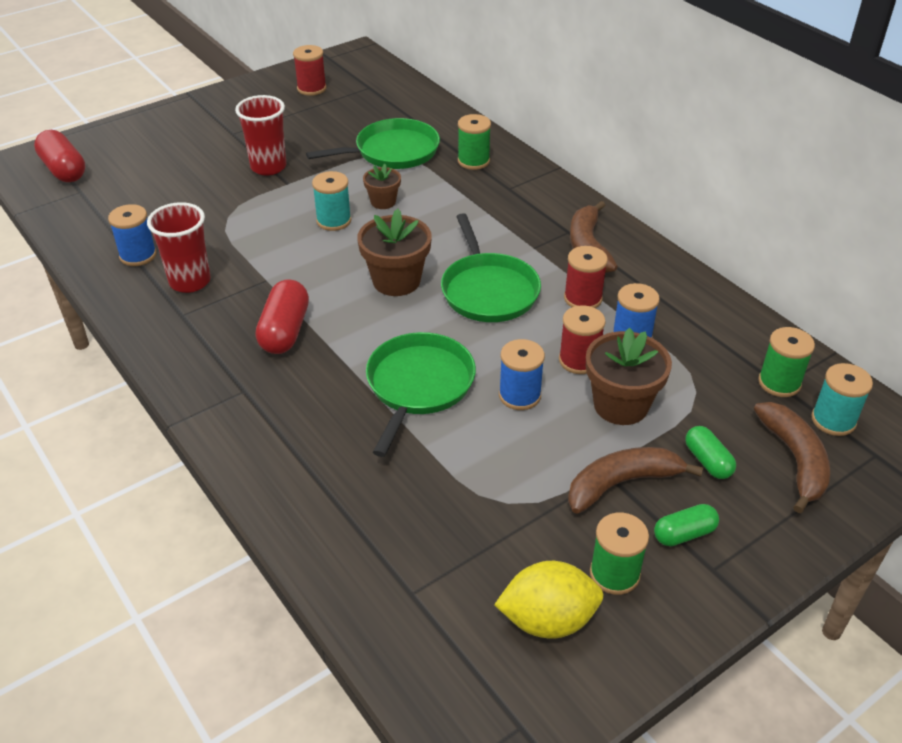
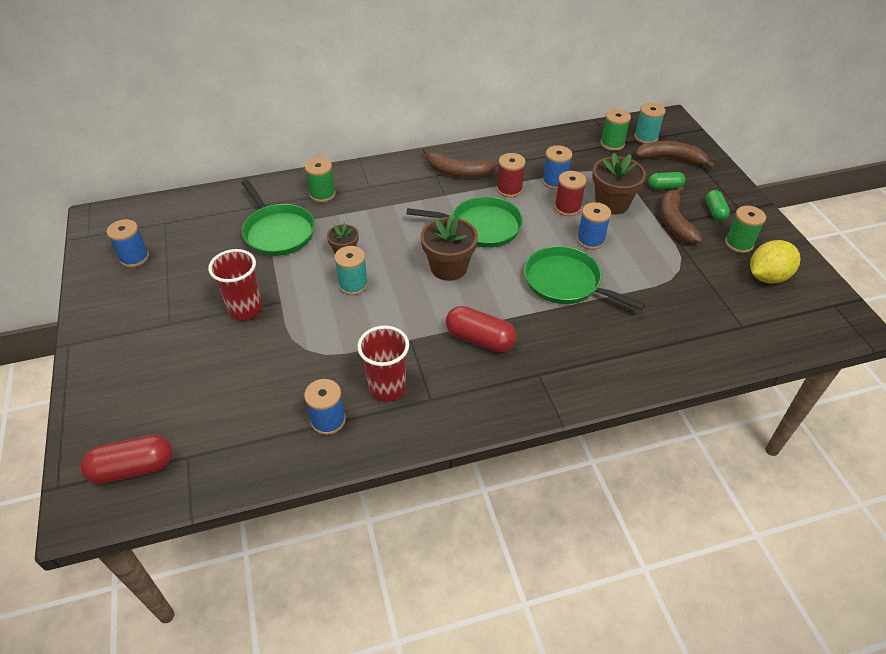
camera: 70 degrees left, 5 degrees up
(311, 88) = (134, 258): red spool -> blue spool
(392, 151) = (278, 232): green pan -> green pan turned 150 degrees clockwise
(547, 620) = (767, 277): yellow lemon -> yellow lemon turned 45 degrees clockwise

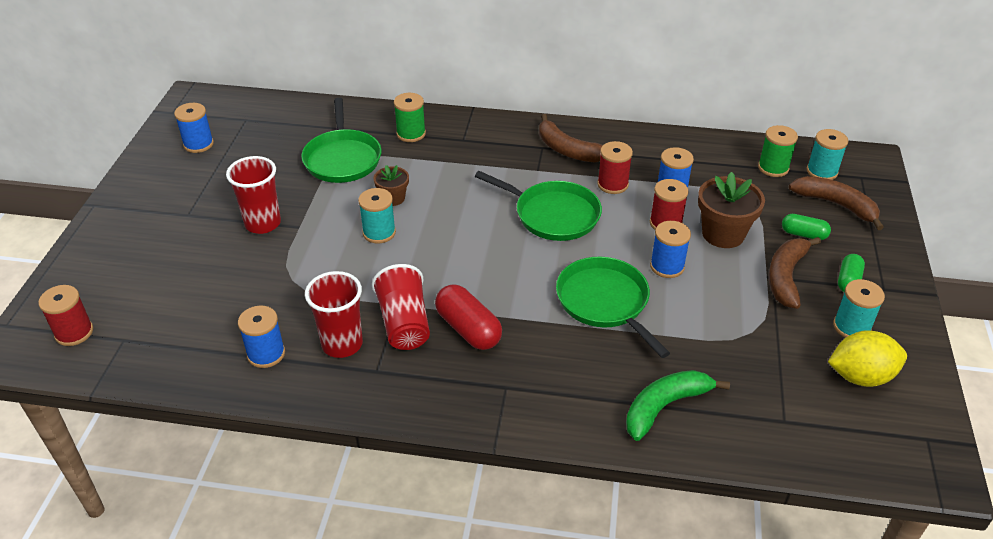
camera: 25 degrees right, 5 degrees down
(133, 468) = (74, 332): red capsule -> red spool
(426, 353) = (404, 323): none -> red cup
(448, 267) = (487, 246): brown flower pot -> none
(660, 346) = (665, 406): none -> green banana
(738, 244) = (851, 327): green spool -> turquoise spool

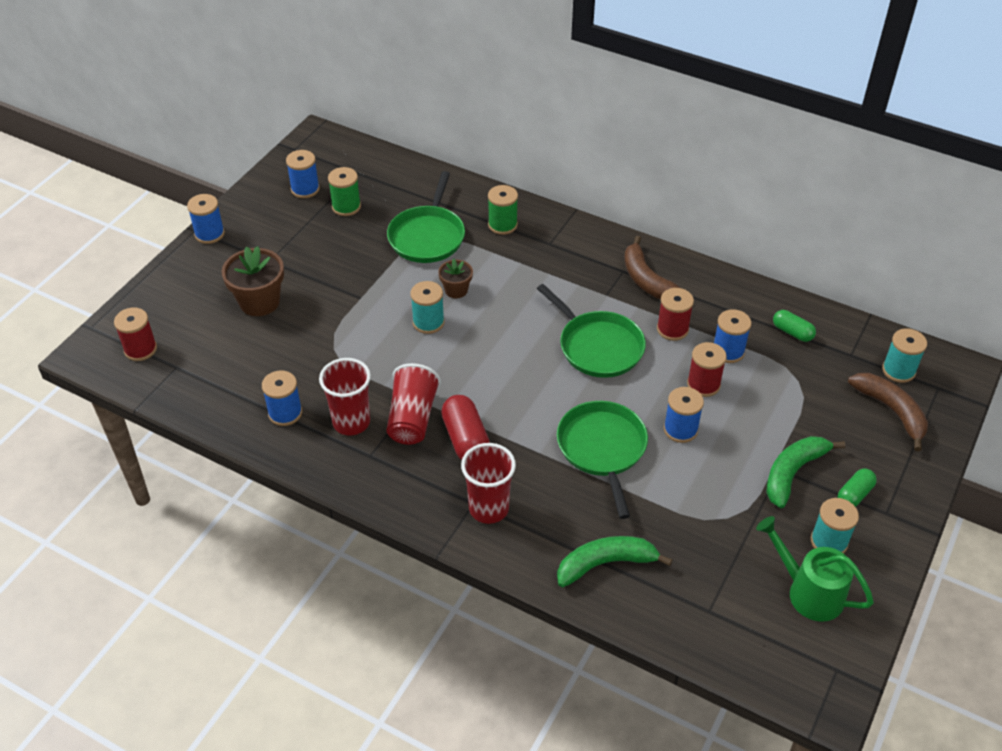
camera: 20 degrees right, 5 degrees up
(111, 205) = (209, 234): none -> blue spool
(263, 223) = (330, 286): red cup -> red cup (489, 508)
(723, 234) = (755, 411): brown flower pot -> brown flower pot (259, 302)
(773, 168) = (848, 353): green spool -> green spool (346, 207)
(786, 277) = (793, 473): brown banana -> green banana
(803, 234) = (837, 433): green capsule -> green capsule (792, 332)
(860, 376) = (808, 592): yellow lemon -> green watering can

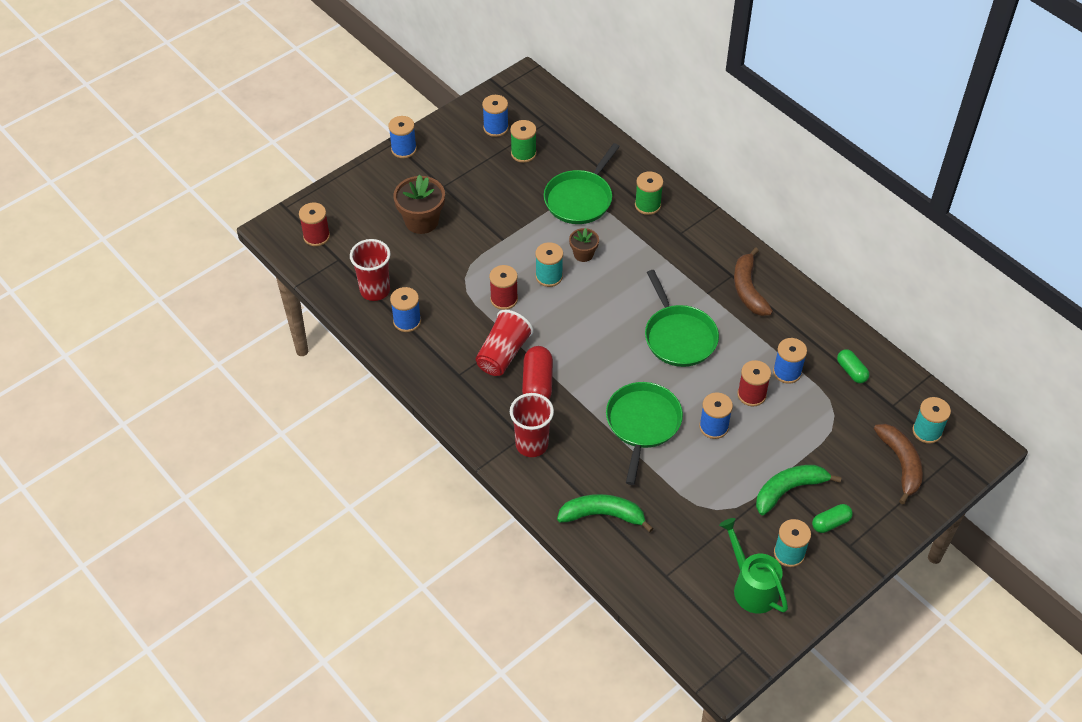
camera: 20 degrees right, 5 degrees up
(351, 422) = (454, 343): red cup -> red cup (375, 290)
(672, 329) = (749, 339): red spool -> red spool (504, 299)

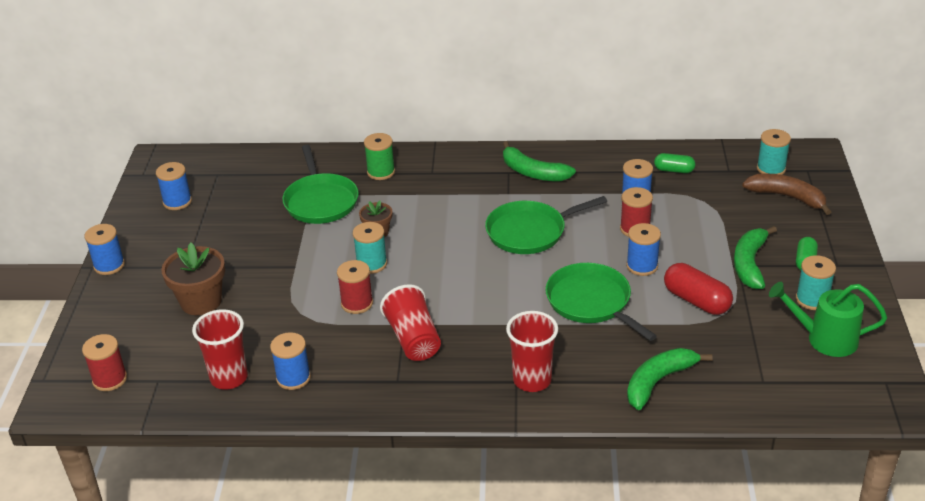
camera: 45 degrees left, 15 degrees down
(523, 153) = (227, 203): green spool -> none
(537, 384) = (472, 338): red capsule -> red capsule (696, 301)
(678, 336) = (530, 232): green pan -> green pan turned 135 degrees clockwise
(748, 289) = (533, 172): brown banana -> green banana

